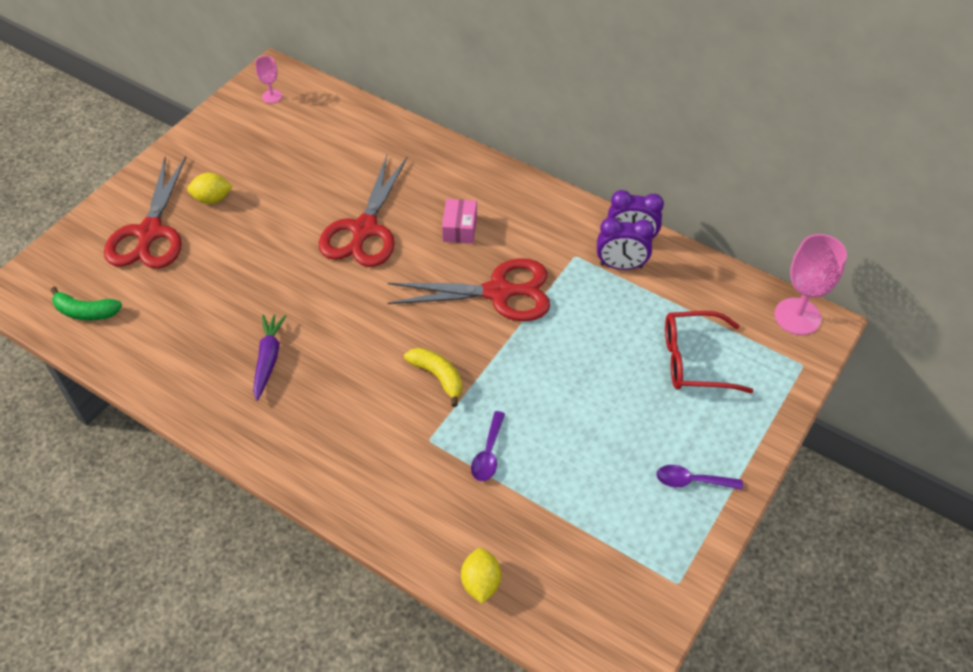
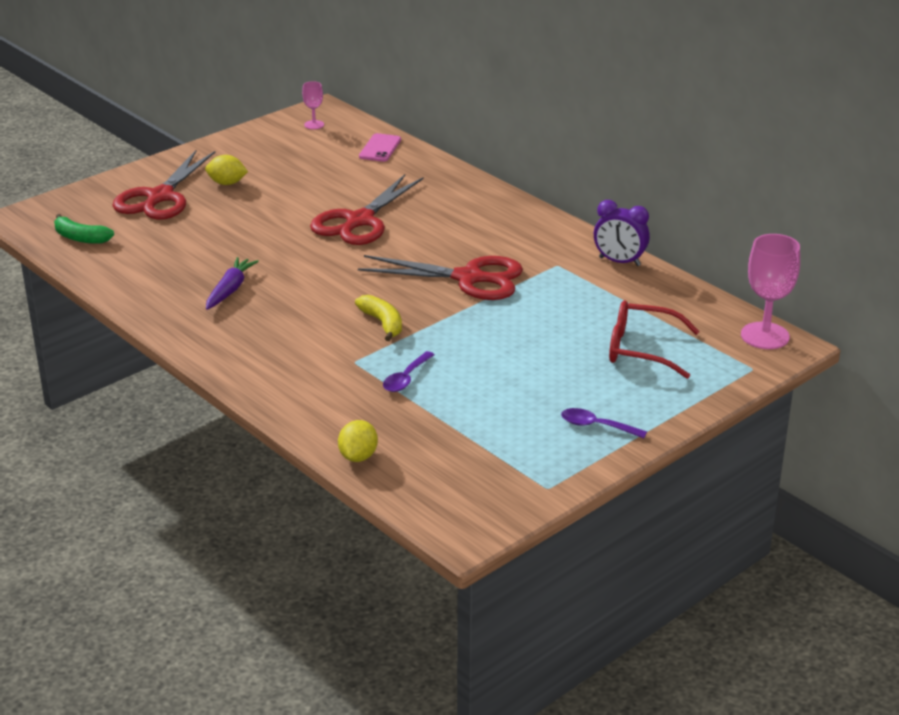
camera: 15 degrees right, 20 degrees down
(349, 119) = (380, 148): none -> pink phone
(460, 228) = (452, 232): pink box -> none
(621, 266) = (600, 277): purple clock -> none

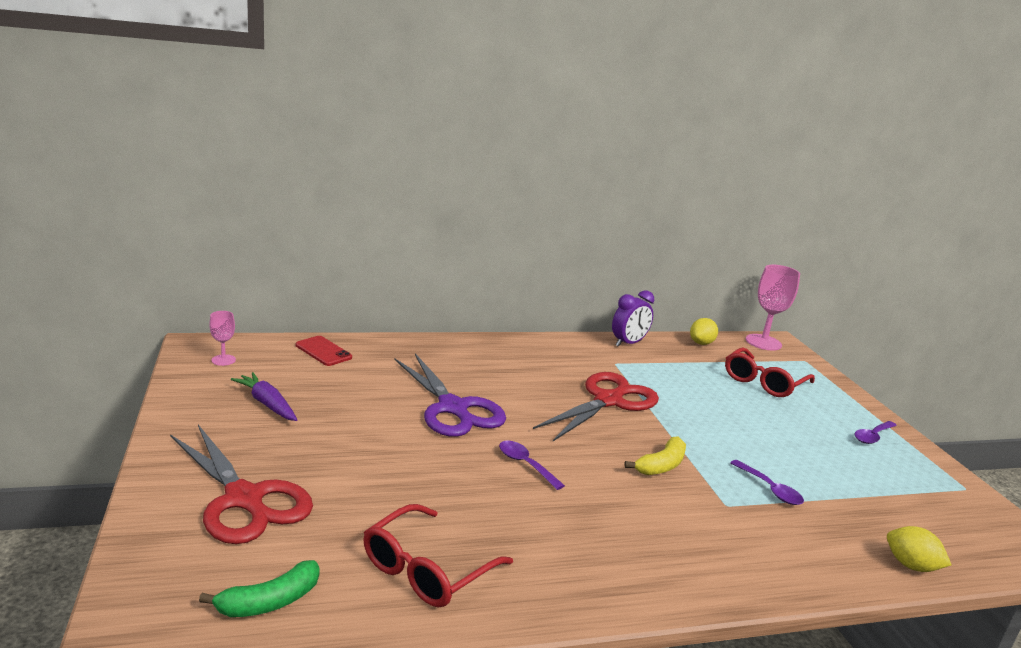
camera: 65 degrees left, 10 degrees down
(151, 270) = (427, 569): none -> red glasses
(227, 183) = (275, 446): yellow lemon -> yellow lemon (701, 343)
(230, 290) = (526, 527): purple carrot -> purple carrot (267, 404)
(311, 269) = (525, 464): none -> purple spoon
(359, 221) = (453, 408): red scissors -> purple scissors
(380, 148) = (323, 351): pink phone -> red phone
(382, 323) = (661, 465): yellow banana -> yellow banana turned 135 degrees clockwise

